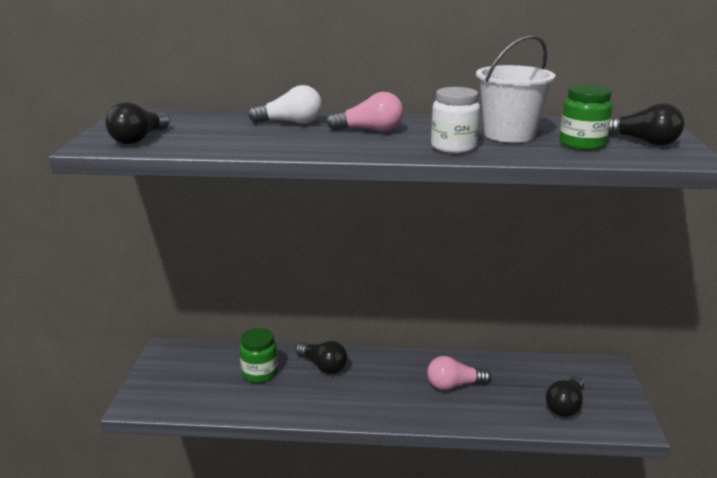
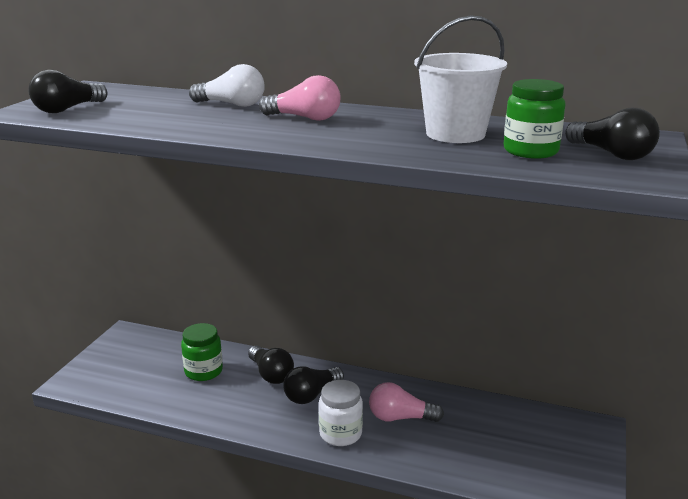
camera: 15 degrees right, 0 degrees up
(453, 147) = (376, 142): white jar -> white jar (340, 434)
(565, 406) = (518, 463): black light bulb -> black light bulb (311, 395)

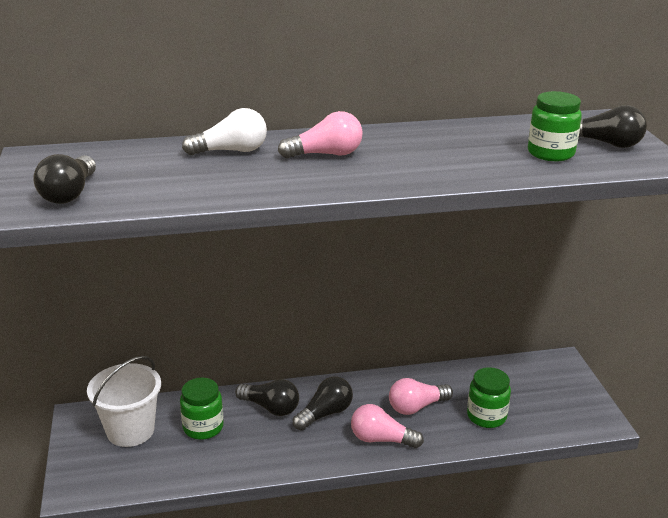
camera: 30 degrees left, 5 degrees up
(311, 395) = (325, 414): black light bulb -> black light bulb turned 150 degrees counterclockwise
(340, 434) = (381, 439): white jar -> pink light bulb
(455, 134) = (473, 146): white bucket -> white bucket (130, 430)
(463, 450) = (486, 416): none -> green jar

